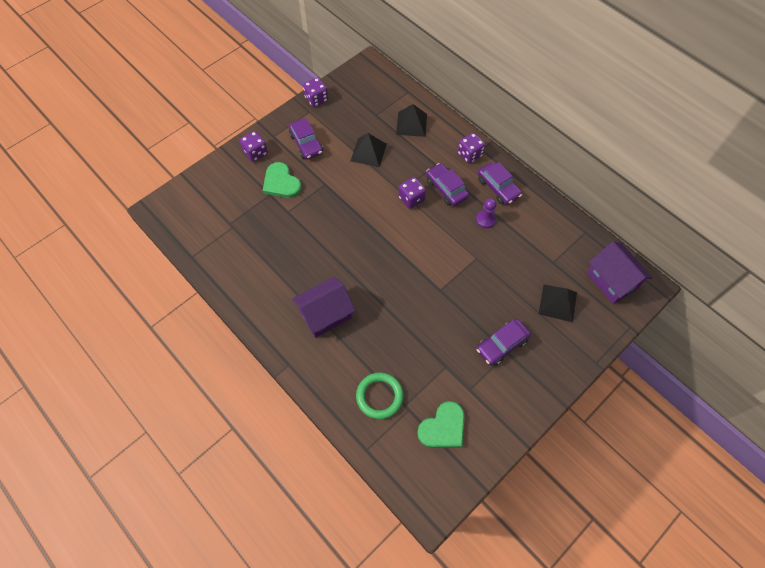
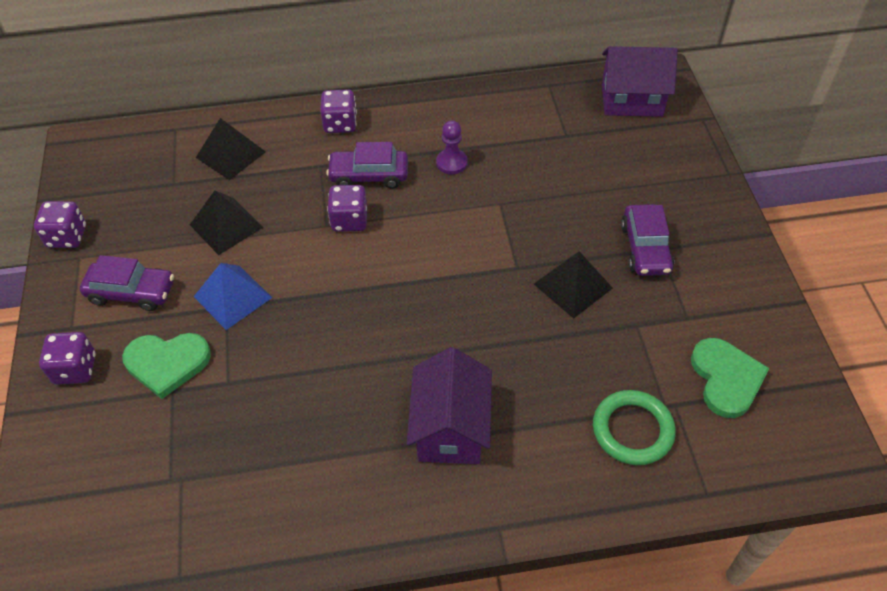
camera: 55 degrees left, 10 degrees down
(332, 182) = (232, 297): none -> blue pyramid
(498, 188) = (416, 125): purple car -> none
(558, 303) = (625, 162): black pyramid -> black pyramid (573, 285)

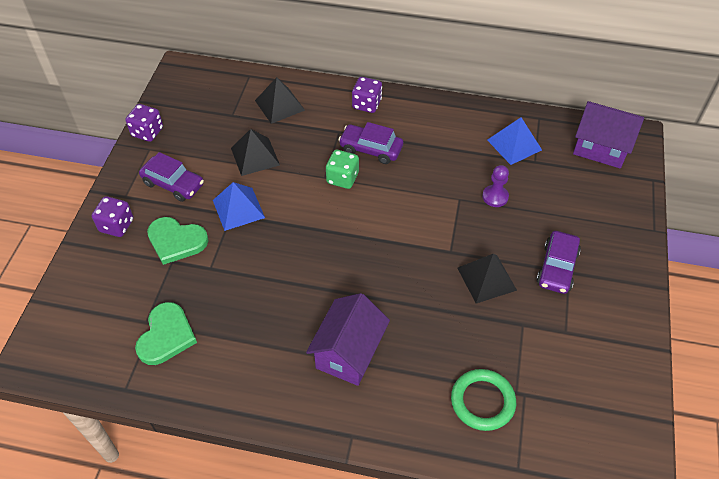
camera: 20 degrees right, 0 degrees up
(349, 220) = (342, 178): purple dice -> green dice
(451, 163) = (436, 157): purple pawn -> purple pawn (495, 197)
(534, 123) = (514, 145): none -> blue pyramid
(726, 378) = (574, 389): green heart -> green heart (166, 336)

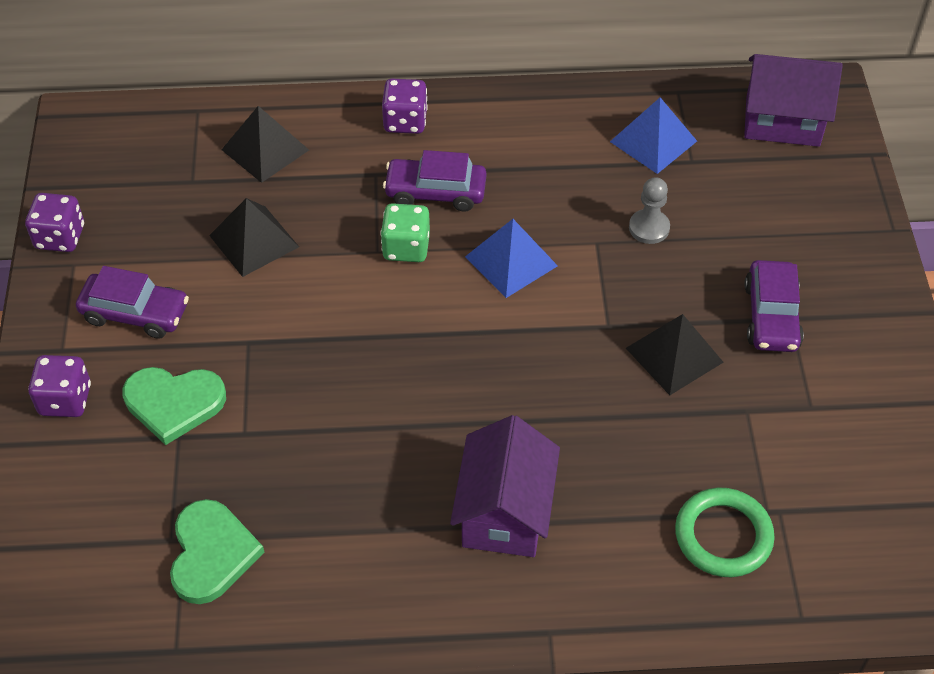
camera: 15 degrees left, 0 degrees up
(238, 208) = (256, 330): blue pyramid -> blue pyramid (511, 261)
(495, 197) = (649, 228): purple pawn -> grey pawn

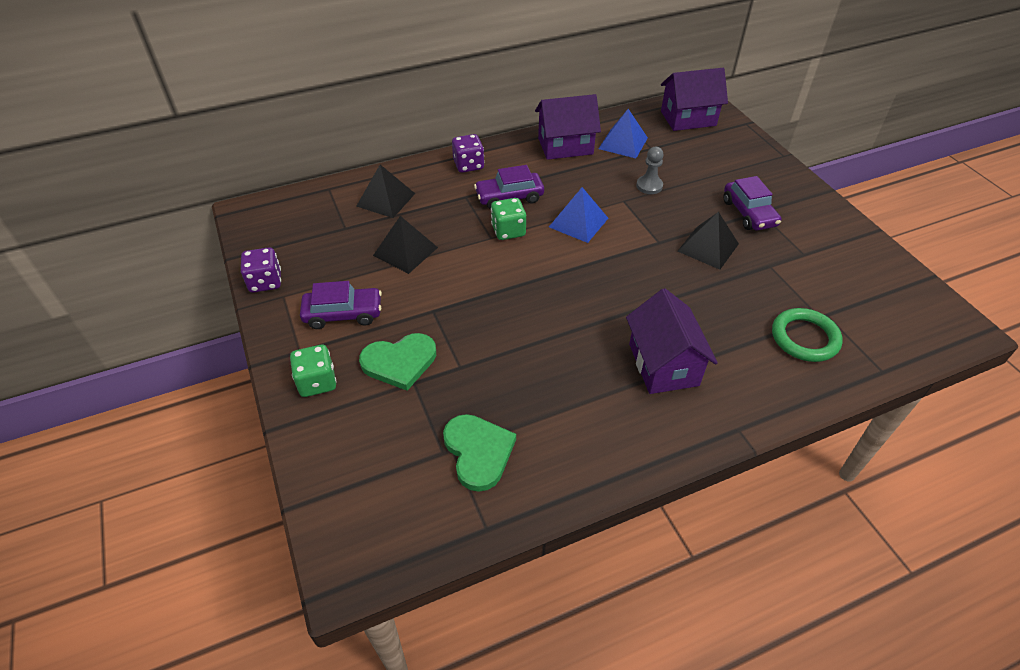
camera: 20 degrees left, 5 degrees down
(65, 400) = (317, 382): purple dice -> green dice
(563, 124) = (565, 146): none -> purple house

